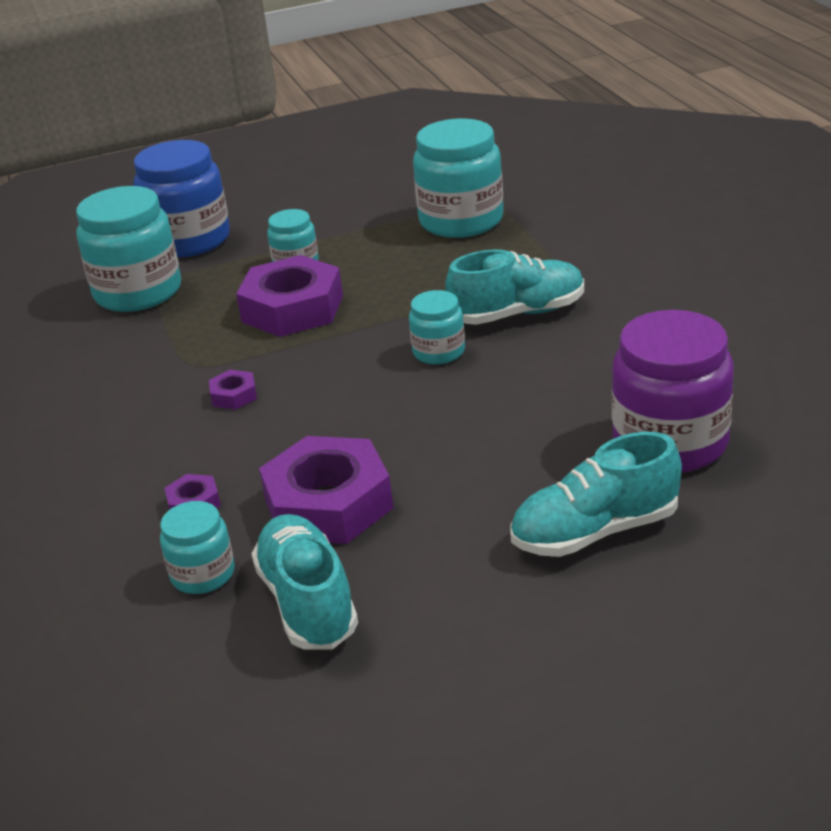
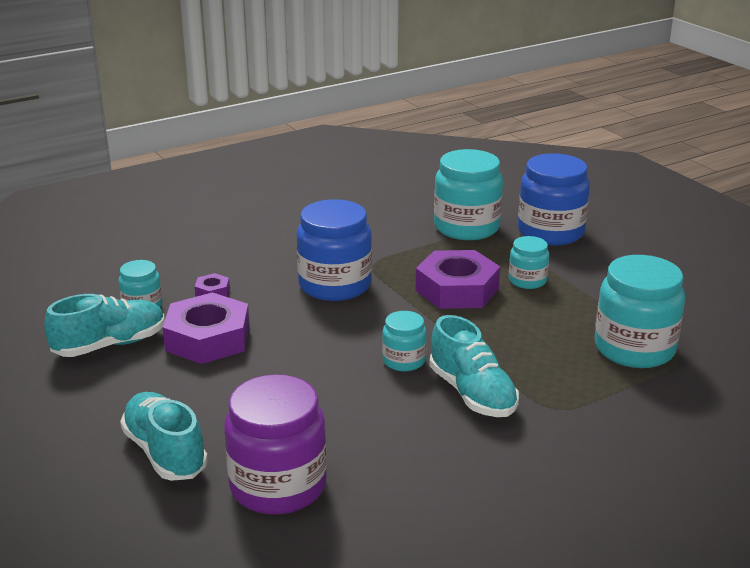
camera: 75 degrees right, 5 degrees down
(234, 395) = (335, 285): purple nut -> blue jar

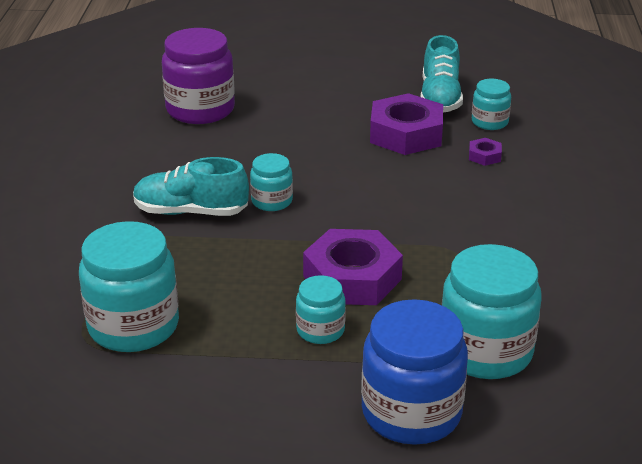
camera: 125 degrees right, 5 degrees up
(165, 452) = (282, 87): turquoise shoe -> none
(335, 285) = (434, 215): blue jar -> none

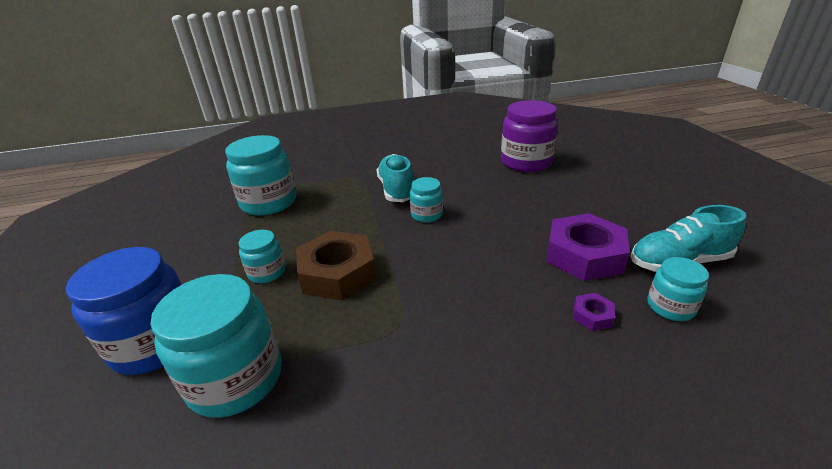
camera: 75 degrees right, 0 degrees up
(352, 278) = (337, 273): purple nut -> brown nut

